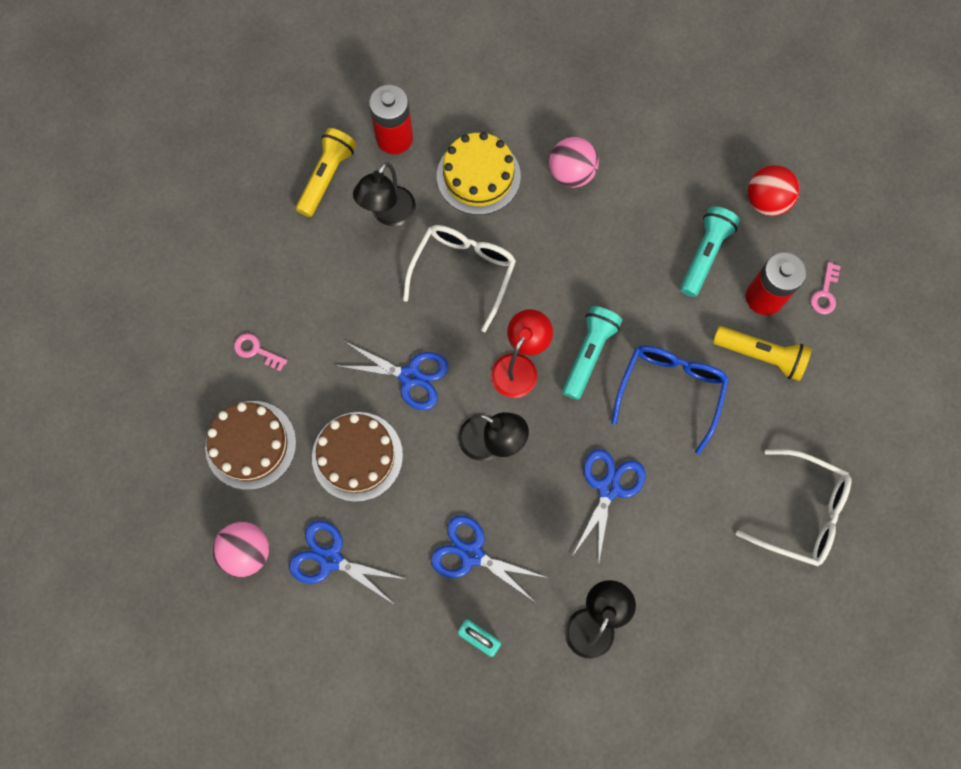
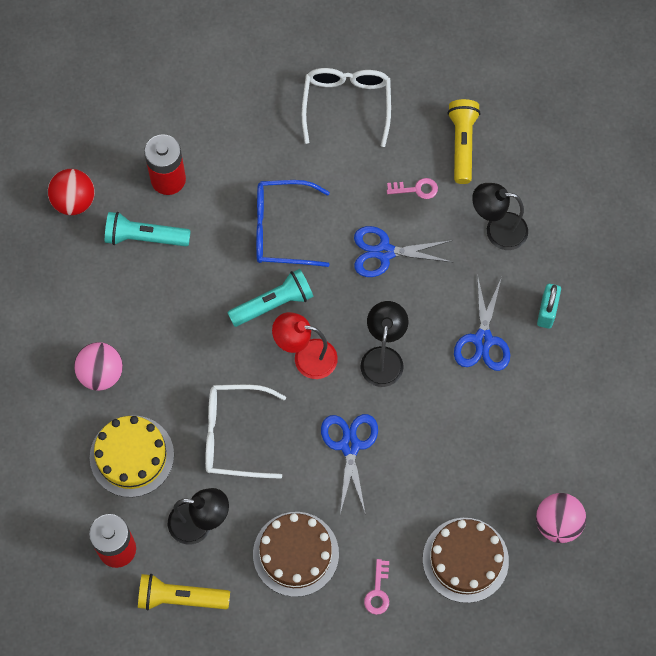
camera: 110 degrees left, 5 degrees down
(330, 559) = (534, 451): blue scissors -> none
(357, 456) = (439, 464): brown cake -> brown cake (296, 554)
(589, 354) = (273, 304): turquoise flashlight -> turquoise flashlight turned 150 degrees clockwise
(760, 355) = (223, 168): yellow flashlight -> yellow flashlight (462, 144)
(825, 293) = (147, 133): pink key -> pink key (416, 189)

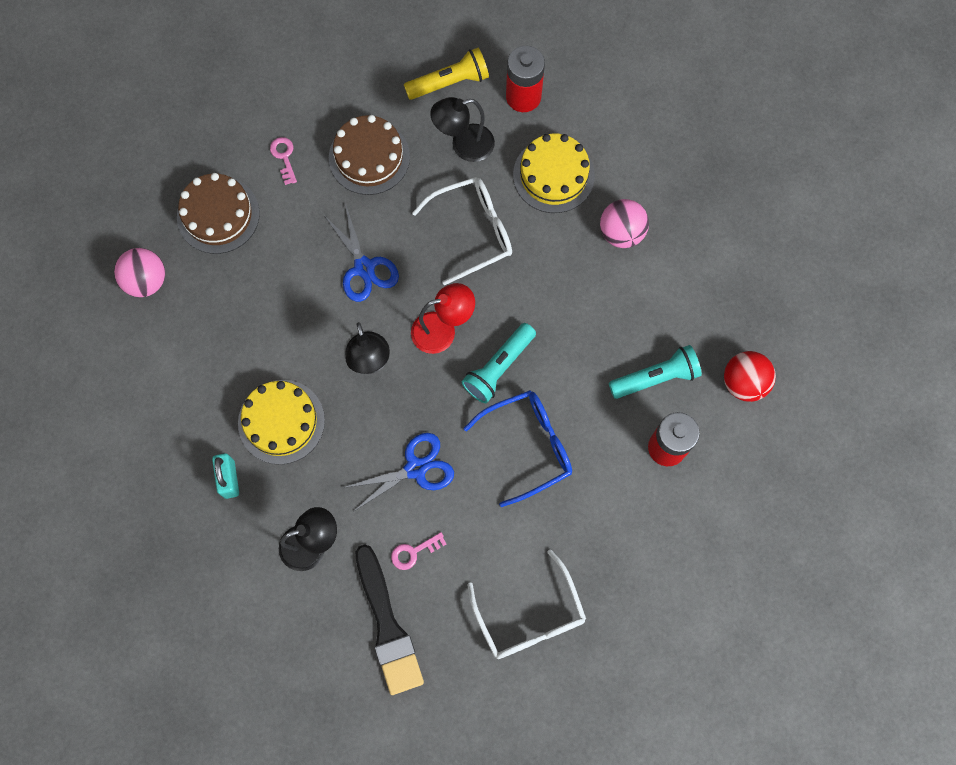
camera: 155 degrees right, 5 degrees up
(462, 144) = (387, 626): yellow flashlight -> black brush
(483, 340) = (281, 421): blue scissors -> yellow cake

